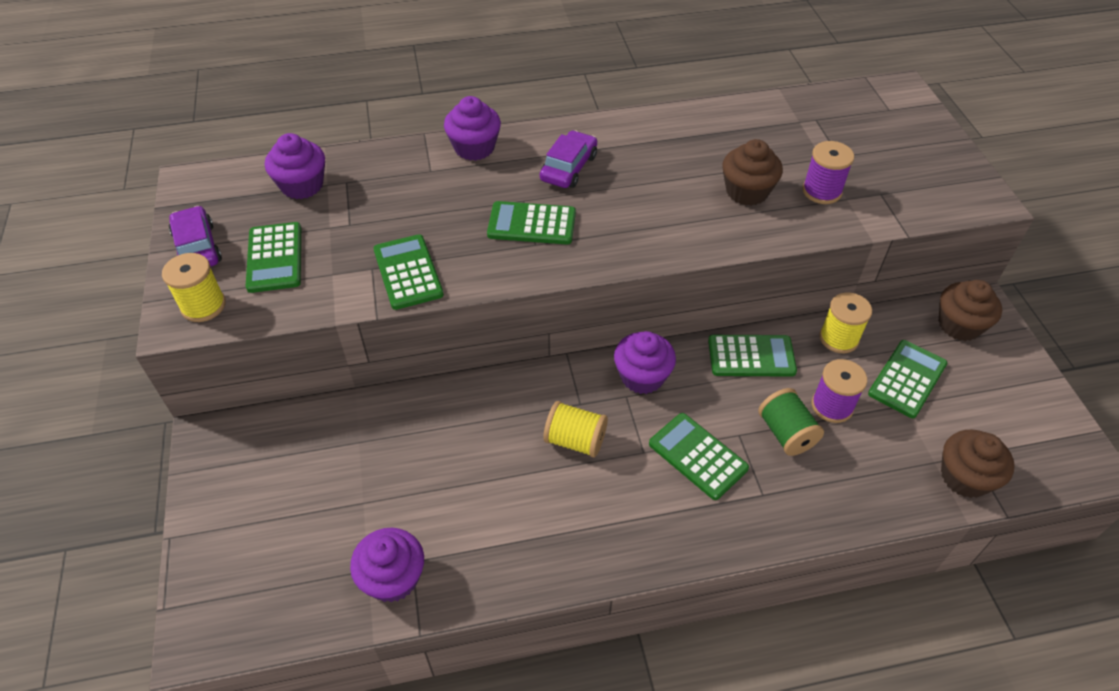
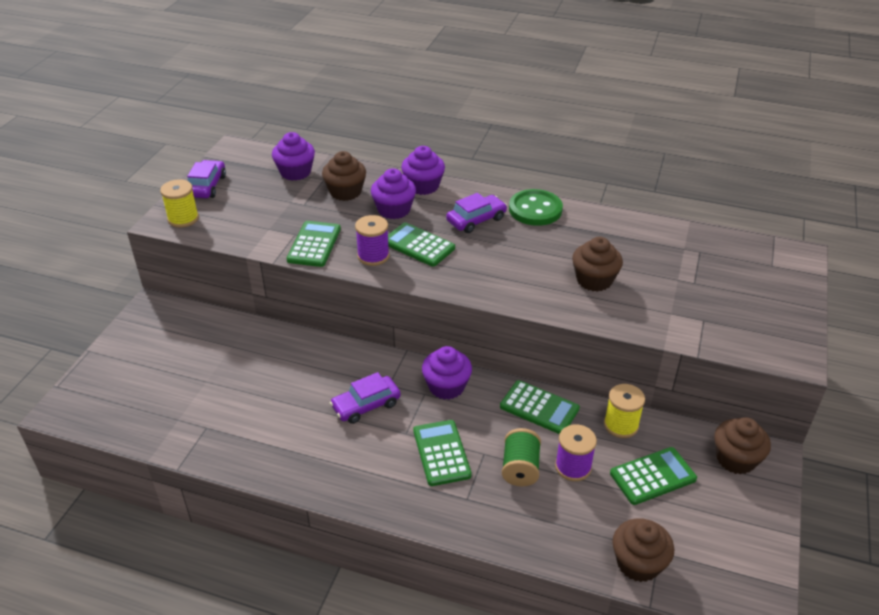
camera: 30 degrees right, 10 degrees down
(274, 258) = (244, 207): green calculator -> none
(388, 189) = (345, 192): none -> brown cupcake
(393, 578) = (188, 431): purple cupcake -> purple cupcake (394, 210)
(575, 440) = (366, 405): yellow spool -> purple car
(620, 132) = (535, 209): none -> green button
(821, 191) = (655, 301): purple spool -> purple spool (373, 256)

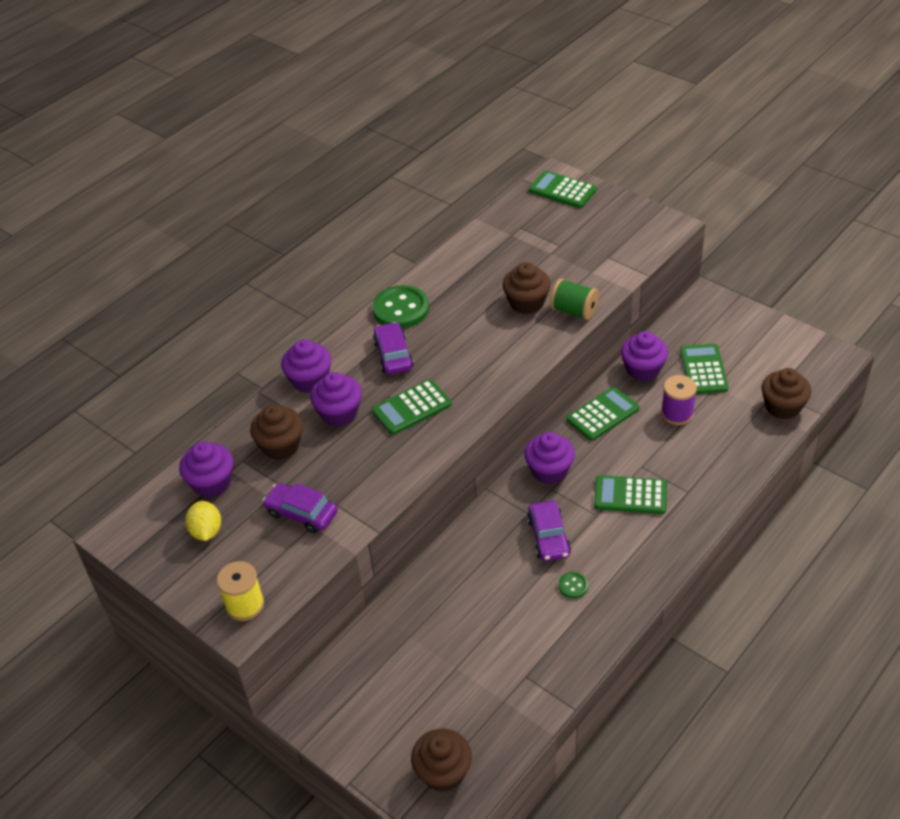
camera: 65 degrees left, 5 degrees up
(207, 186) = (187, 573): purple car -> purple car (301, 513)
(248, 183) = (206, 531): none -> yellow lemon
(314, 244) = (364, 491): green calculator -> green calculator (562, 190)
(314, 436) = (573, 586): none -> green button
(373, 256) = (410, 446): purple spool -> none
(520, 468) = (667, 447): green spool -> green spool (574, 311)
(621, 425) = (643, 369): yellow spool -> purple cupcake
(735, 459) = (702, 317): brown cupcake -> brown cupcake (443, 772)

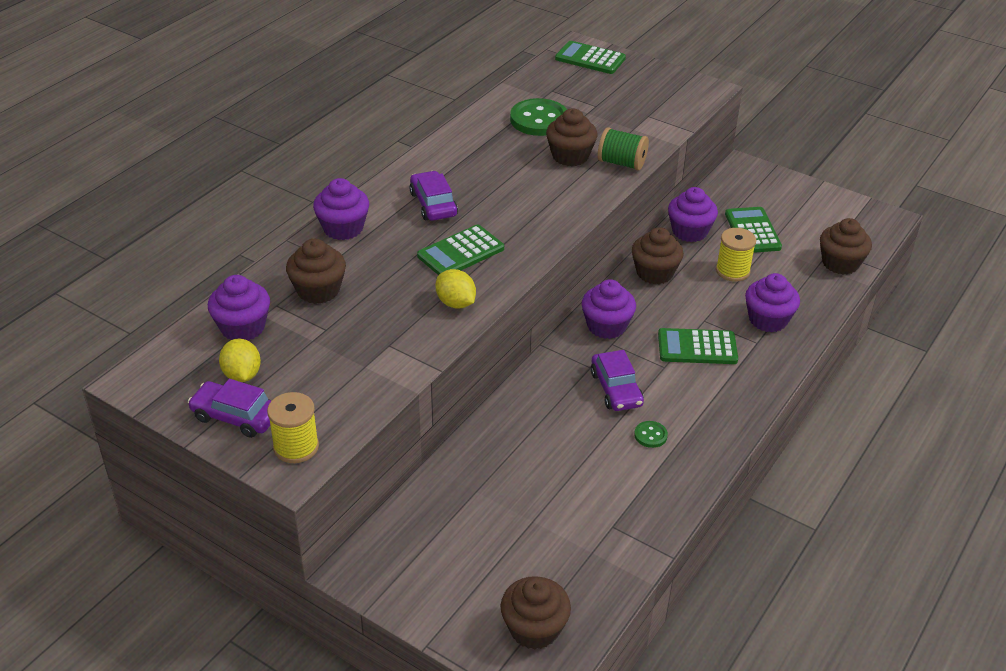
camera: 10 degrees left, 5 degrees down
(301, 513) = (351, 354): purple car -> purple car (236, 416)
(339, 413) = (380, 258): purple cupcake -> purple cupcake (768, 320)
(400, 462) = (456, 303): none -> yellow lemon
(401, 309) = (435, 162): green button -> green button (539, 120)
(602, 414) = (654, 273): green calculator -> brown cupcake
(677, 413) = (732, 271): purple spool -> yellow spool

